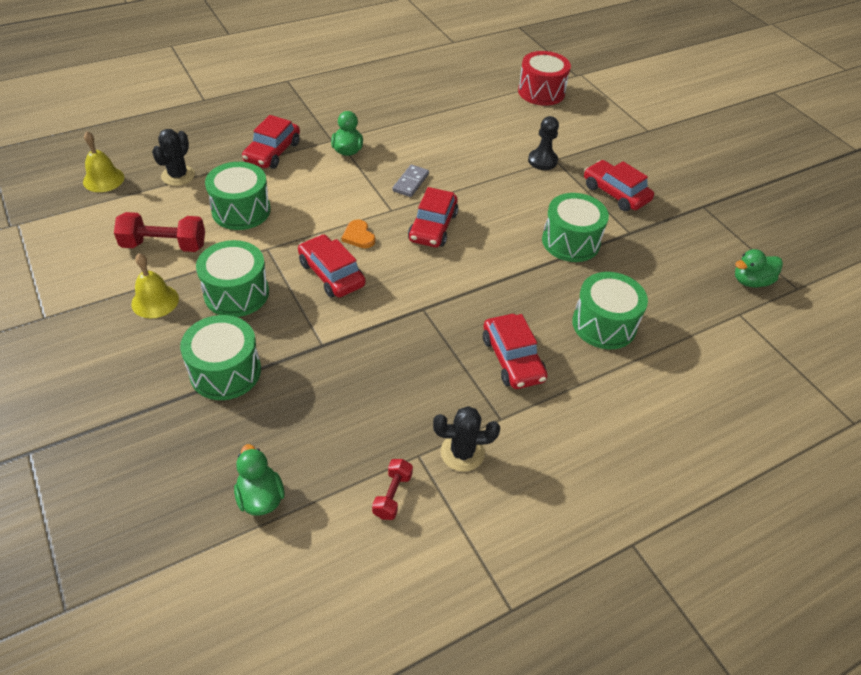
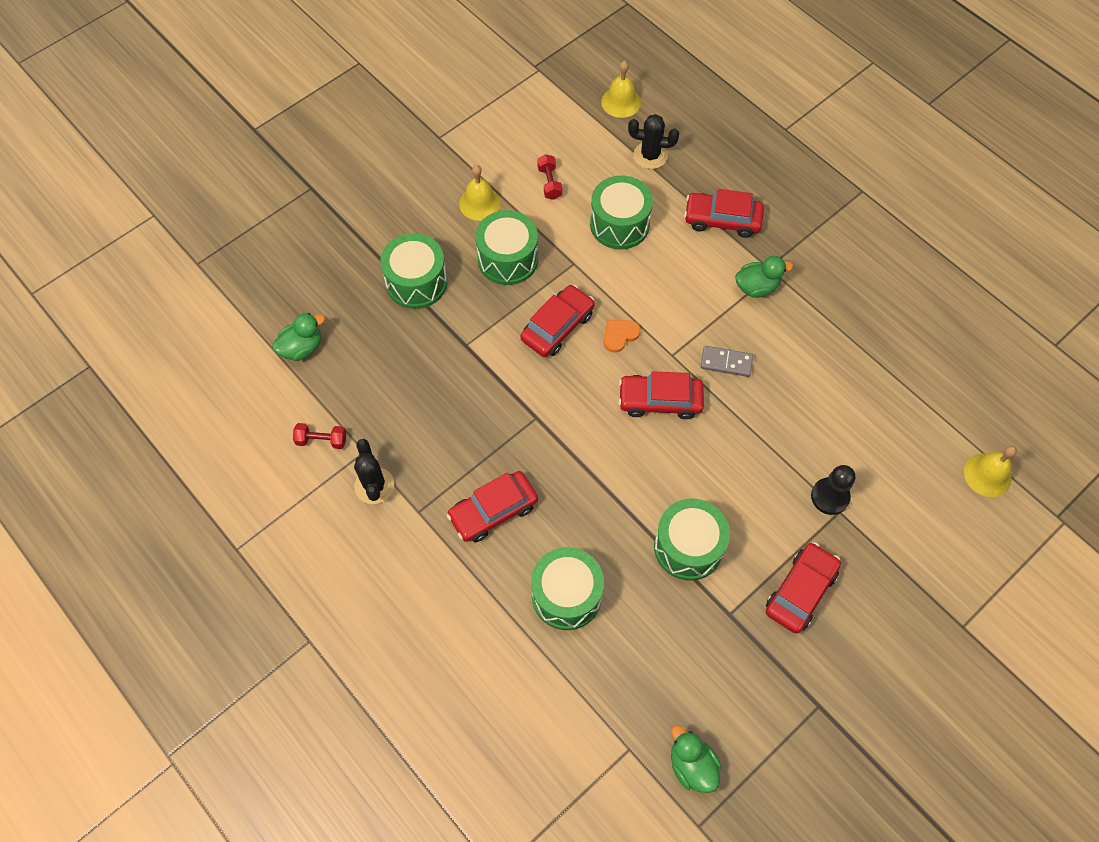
camera: 80 degrees right, 15 degrees up
(164, 245) = (549, 183): red dumbbell -> red dumbbell, size x0.57
(541, 92) = (987, 475): red drum -> yellow bell

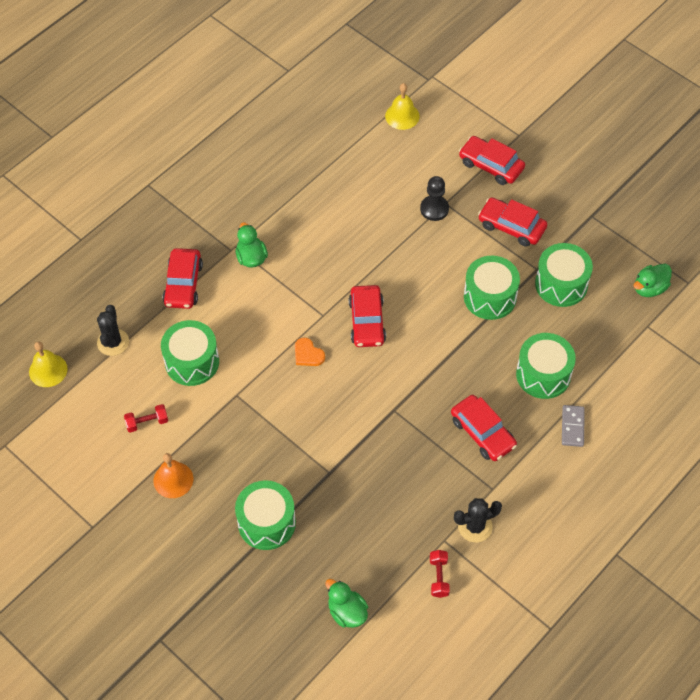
camera: 95 degrees left, 5 degrees down
(479, 203) = (173, 480): yellow bell -> orange bell
(508, 259) = (235, 448): green drum -> green drum (561, 284)
(557, 327) = (304, 402): red car -> red car (491, 165)
(726, 362) = (326, 277): grey domino -> grey domino (572, 427)

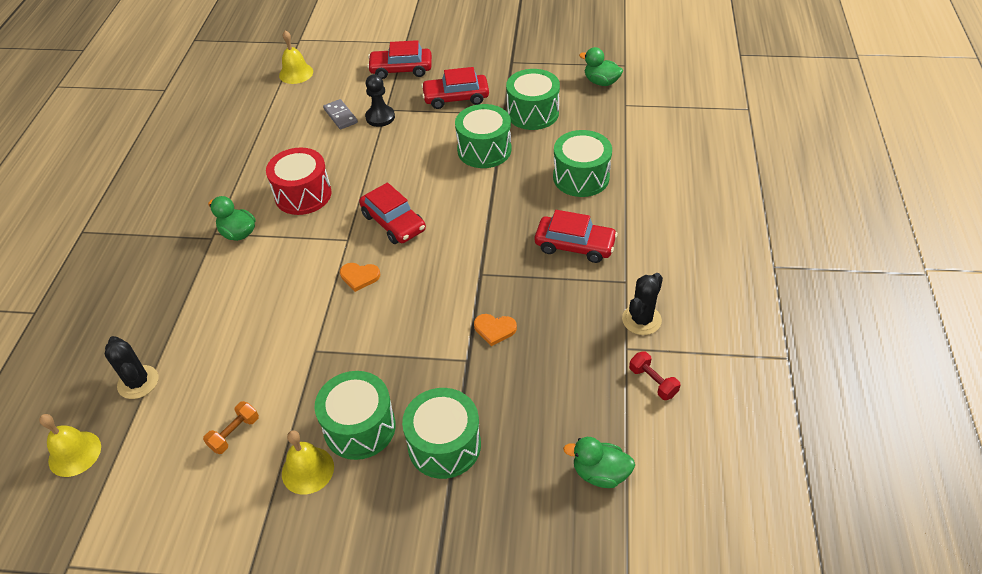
camera: 35 degrees left, 10 degrees down
(147, 422) = (234, 433): red dumbbell -> orange dumbbell
(173, 480) = (307, 470): orange bell -> yellow bell
(183, 284) = (182, 290): red car -> none
(192, 362) = (243, 349): green drum -> green drum (359, 427)
(320, 251) = (303, 195): none -> red drum
(366, 462) = (494, 329): none -> orange heart
(572, 427) = (641, 199): grey domino -> grey domino (340, 116)
(649, 288) = (601, 82): green duck -> green duck turned 105 degrees clockwise

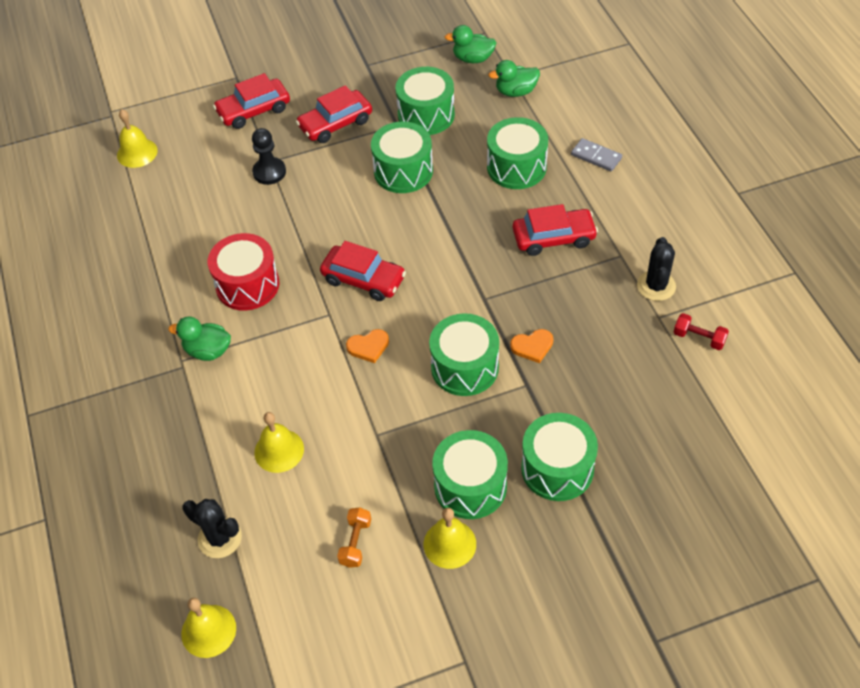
camera: 25 degrees left, 5 degrees up
(232, 331) = (279, 450): none -> yellow bell
(340, 116) = (224, 185): grey domino -> grey domino (596, 157)
(425, 324) = (464, 367): none -> green drum
(600, 473) = (703, 435): green duck -> green duck (516, 92)

